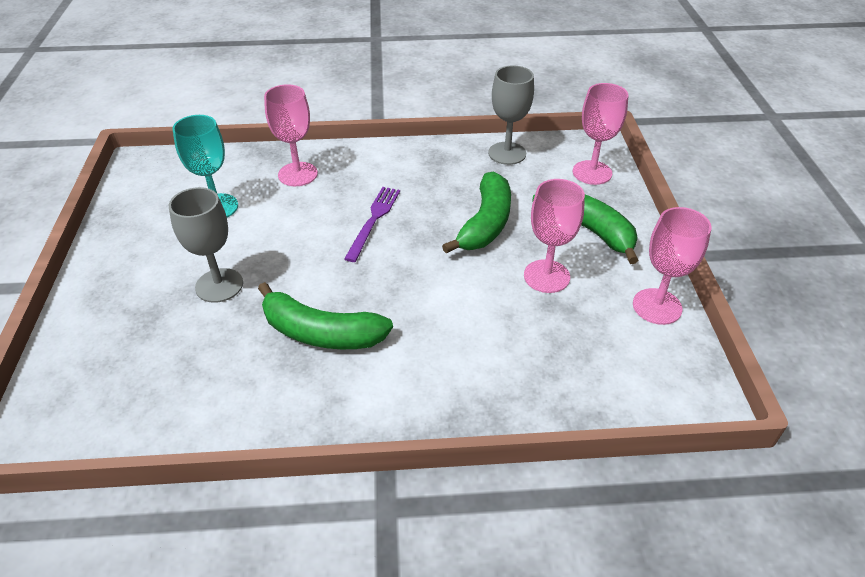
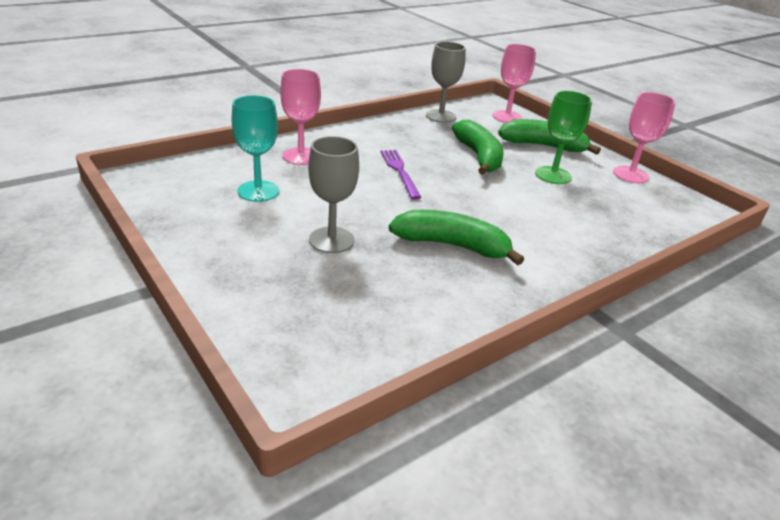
camera: 35 degrees left, 10 degrees down
(321, 333) = (452, 246): green banana -> green banana turned 150 degrees counterclockwise
(546, 276) = (553, 175): pink goblet -> green goblet

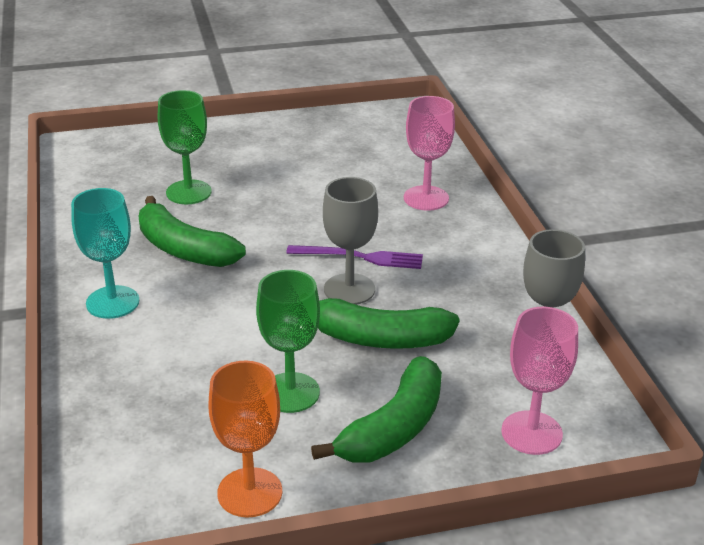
camera: 115 degrees right, 0 degrees up
(258, 191) = (353, 163): turquoise goblet -> turquoise goblet (112, 302)
(331, 240) = (240, 186): grey goblet -> grey goblet (349, 289)
(360, 266) = (188, 192): none -> green goblet
(452, 246) = (184, 249): green banana -> green banana turned 90 degrees clockwise
(630, 175) = (250, 492): pink goblet -> orange goblet

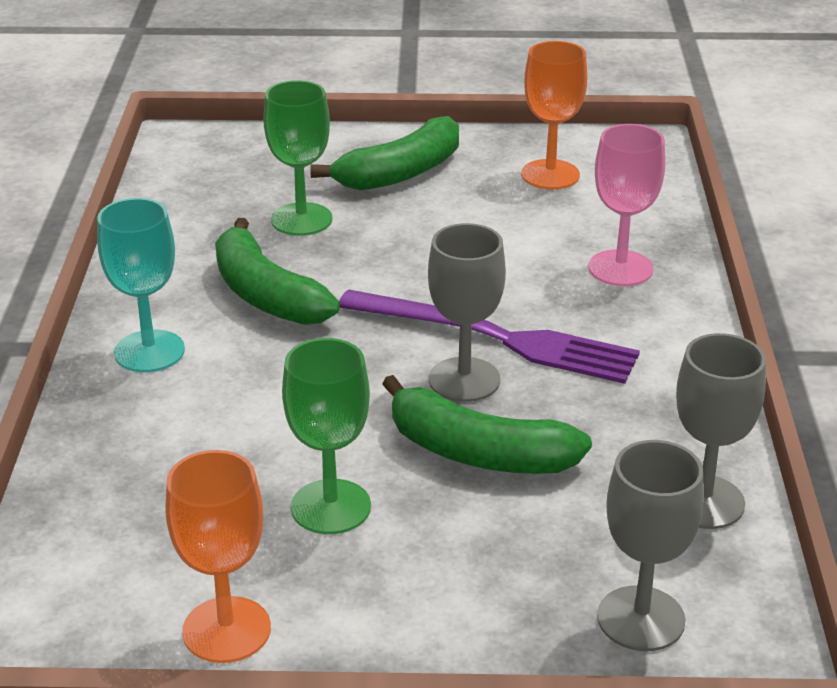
camera: 15 degrees right, 0 degrees up
(353, 140) = (550, 175): none -> orange goblet
(360, 257) = (496, 338): purple fork -> purple fork, size x1.62
(393, 428) = (450, 578): green banana -> green banana (400, 173)
(531, 433) = (641, 619): pink goblet -> grey goblet

